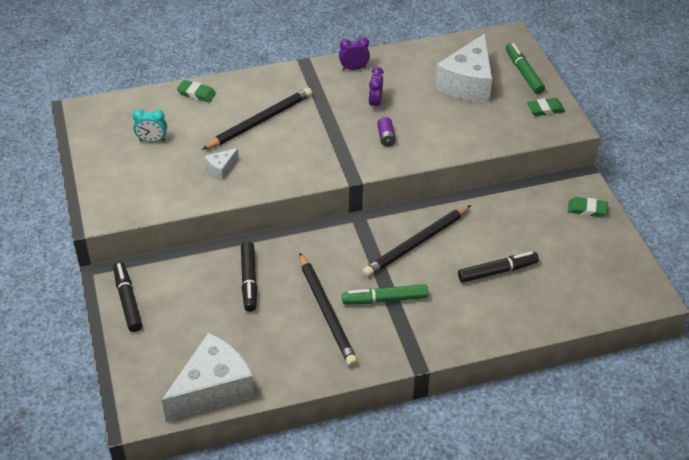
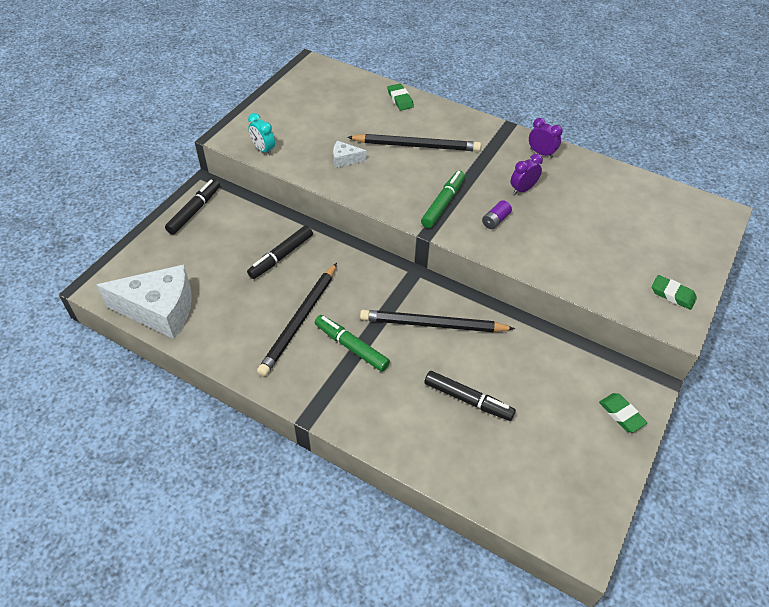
camera: 45 degrees right, 5 degrees up
(152, 140) = (328, 111): turquoise clock -> turquoise clock (263, 150)
(468, 83) = (626, 225): white cheese -> none
(523, 73) = (693, 250): green marker -> green marker (443, 203)

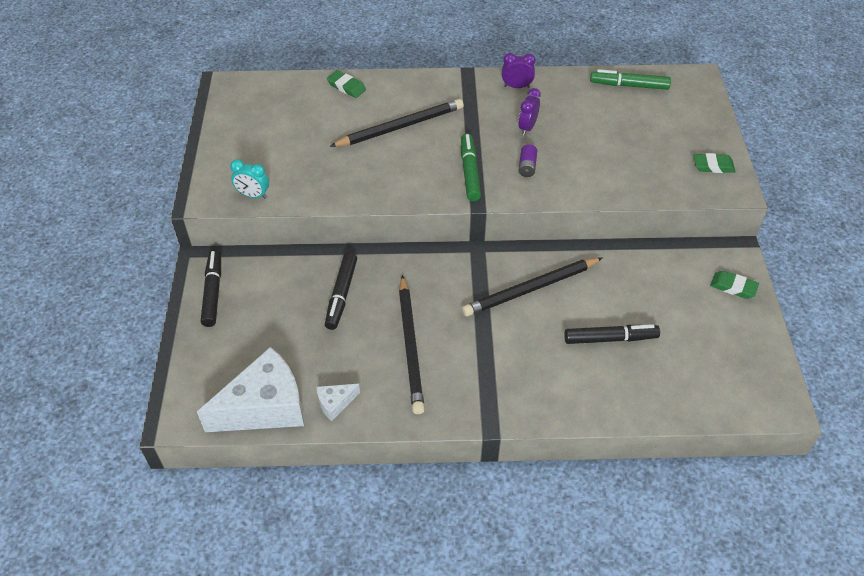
camera: 30 degrees left, 0 degrees up
(345, 160) = (344, 170): white cheese -> white cheese (335, 403)
(351, 346) = (477, 345): green marker -> green marker (629, 85)

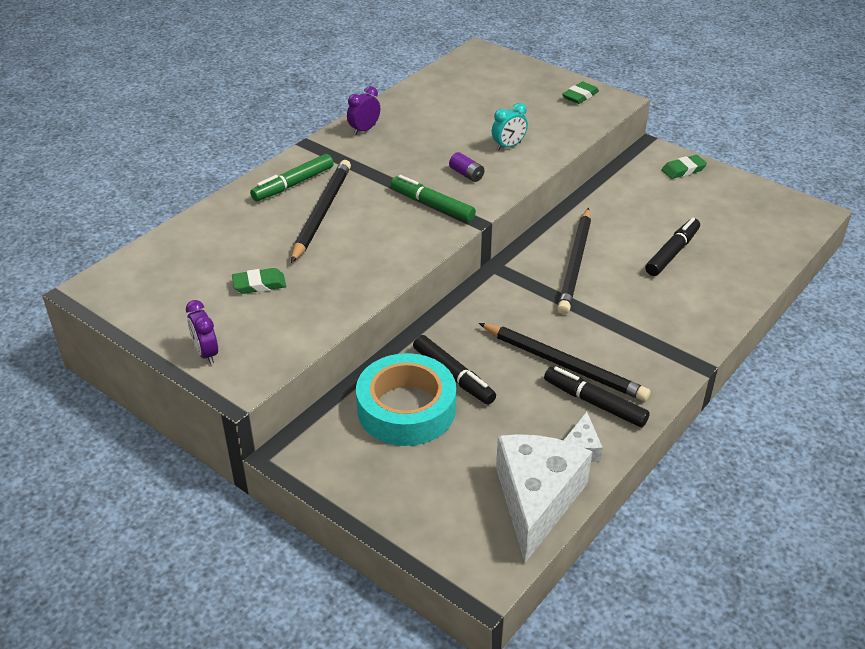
camera: 50 degrees left, 10 degrees down
(213, 292) = (342, 465): black marker -> black marker (594, 403)
(253, 195) = (284, 346): turquoise clock -> turquoise clock (508, 146)
(288, 291) = (406, 409): none -> turquoise tape
(346, 87) = (220, 215): green eraser -> green eraser (259, 284)
(527, 127) = (421, 150): purple clock -> purple clock (206, 353)
(629, 85) = (443, 82): green marker -> green marker (293, 184)

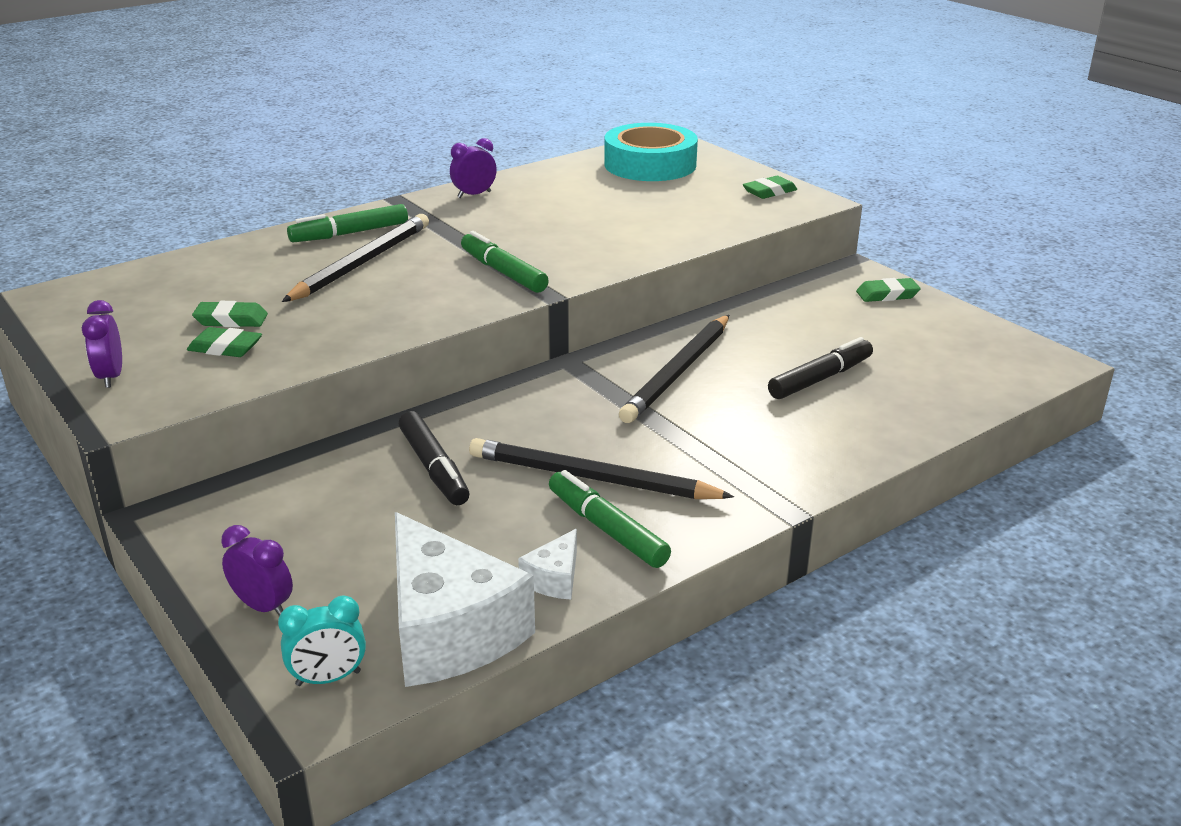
camera: 15 degrees right, 10 degrees down
(273, 311) = (225, 348): none -> green eraser
(405, 509) = (263, 606): none -> purple clock
(406, 409) = (347, 493): turquoise tape -> turquoise tape (650, 164)
(466, 174) = (569, 248): purple battery -> none
(508, 146) = (642, 228): turquoise clock -> turquoise clock (328, 678)
(536, 500) = (449, 630): white cheese -> white cheese turned 120 degrees clockwise
(564, 364) = (592, 478): black pencil -> black pencil turned 150 degrees clockwise
(594, 403) = (607, 529): black marker -> green marker

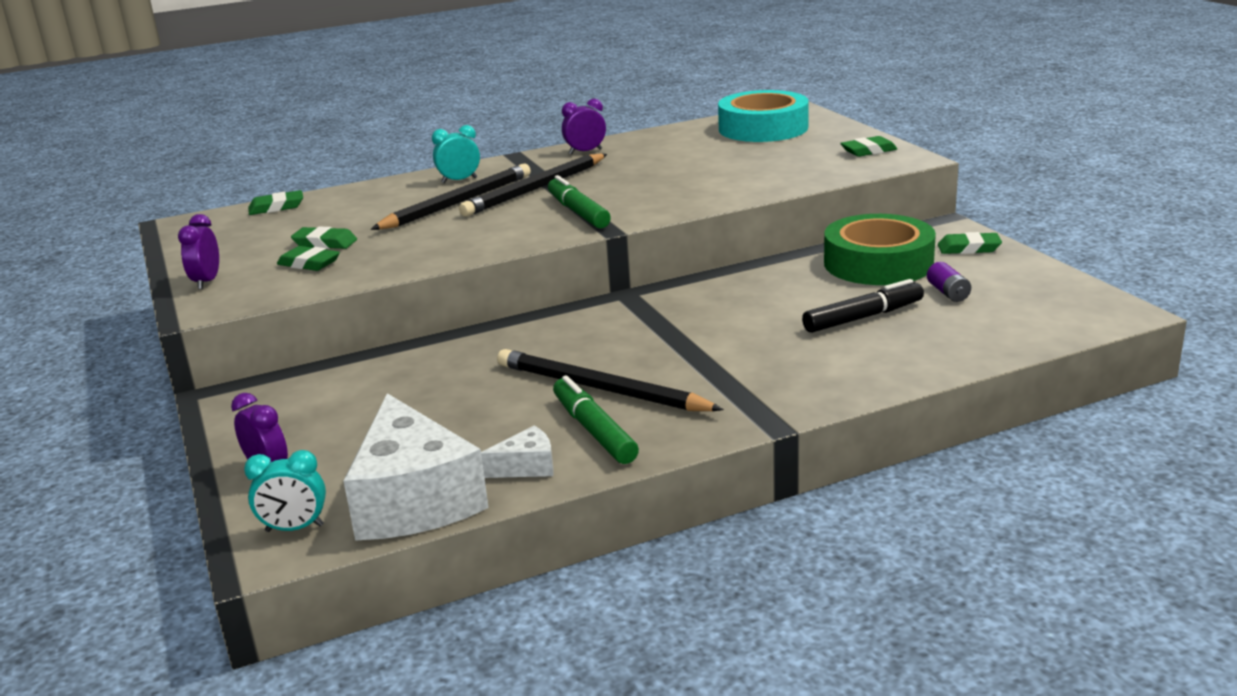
camera: 15 degrees right, 5 degrees down
(148, 273) = (276, 207): none -> green eraser
(349, 233) = (459, 180): green marker -> turquoise clock
(433, 468) = (463, 373): black marker -> none
(554, 579) = (526, 467): white cheese -> white cheese turned 150 degrees counterclockwise
(678, 372) = (725, 307): black pencil -> black pencil (536, 189)
(808, 315) = (878, 263): none -> green tape
(889, 347) = (948, 293): none -> purple battery

